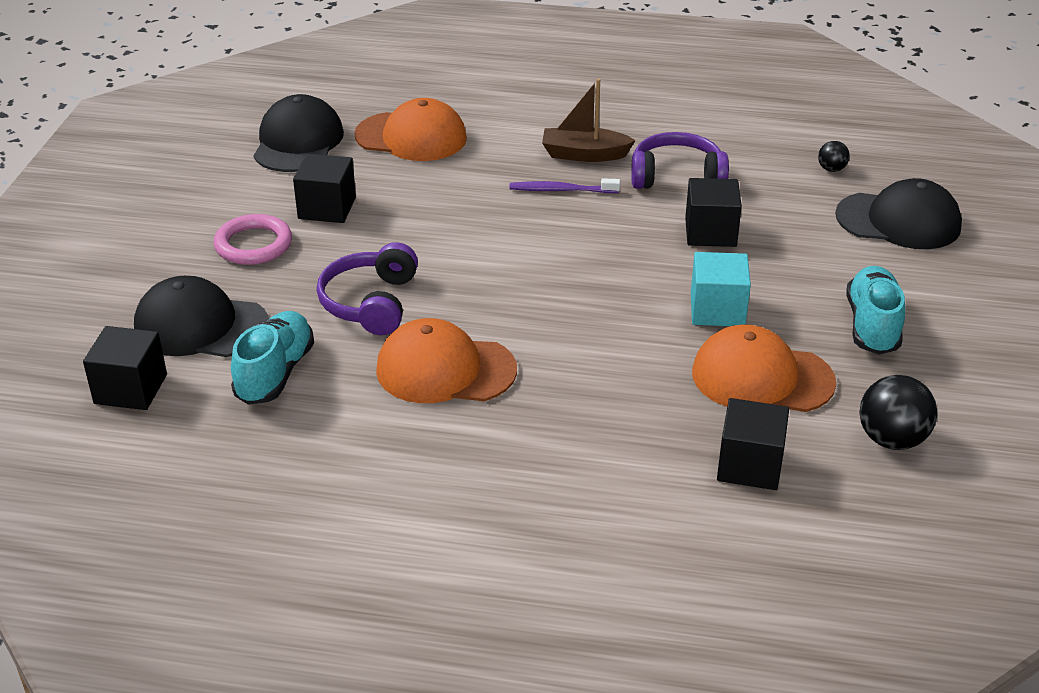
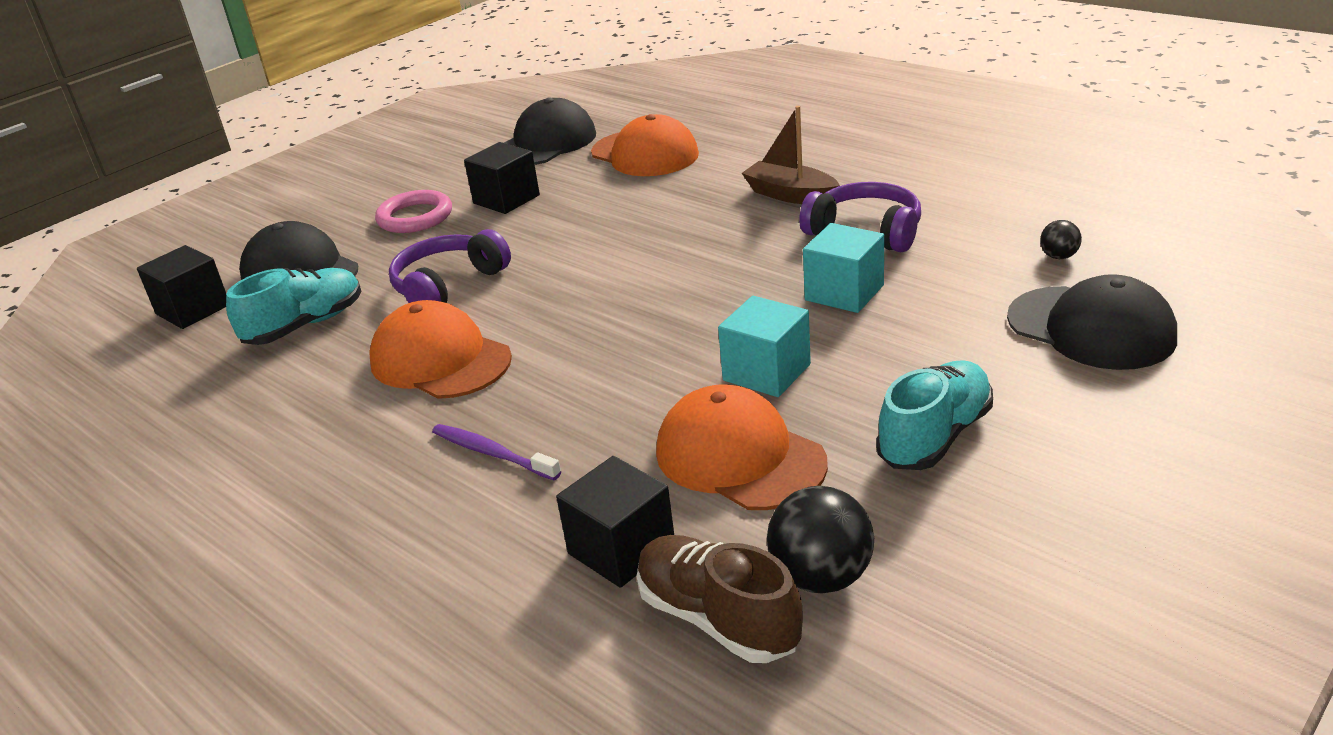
camera: 35 degrees right, 5 degrees down
(562, 190) = (732, 223): purple toothbrush -> purple toothbrush (493, 453)
(710, 232) = (844, 293): black cube -> turquoise cube
(856, 487) = (718, 618): none -> brown shoe

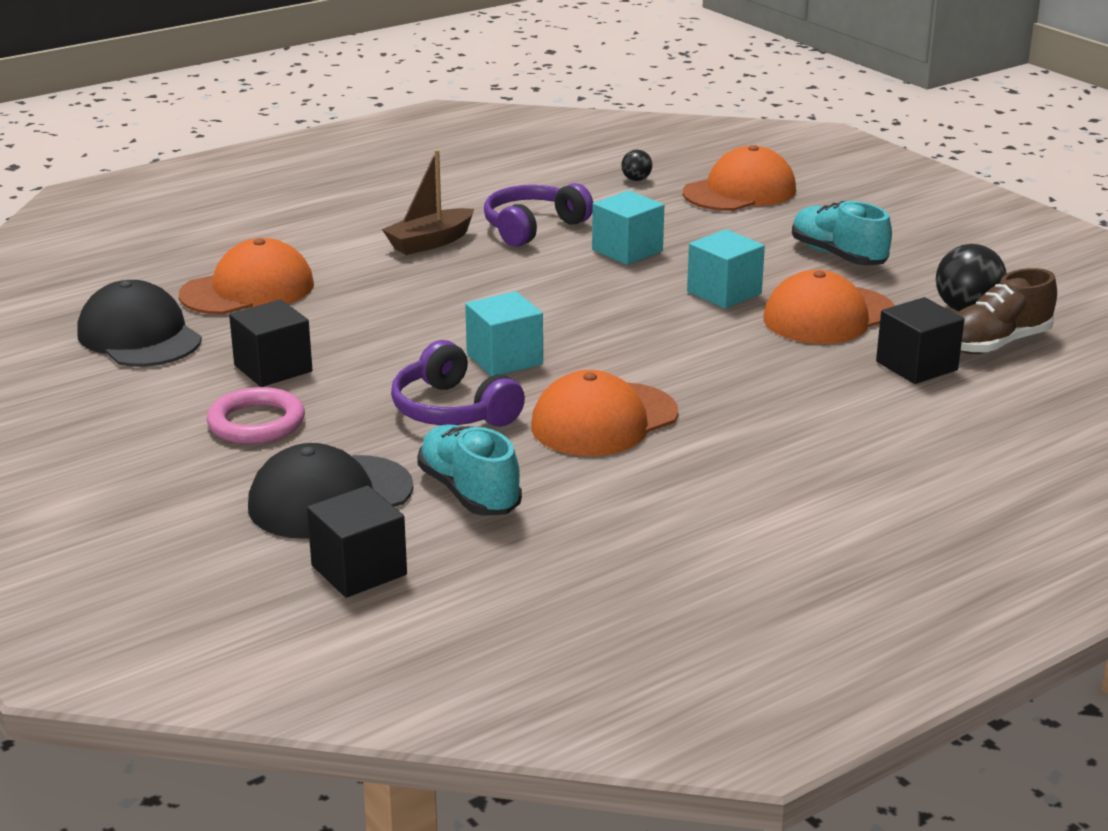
camera: 80 degrees left, 5 degrees down
(493, 453) = (774, 404): purple toothbrush -> none
(553, 285) = (504, 359): none -> turquoise cube
(1091, 328) = (740, 191): black cap -> orange cap

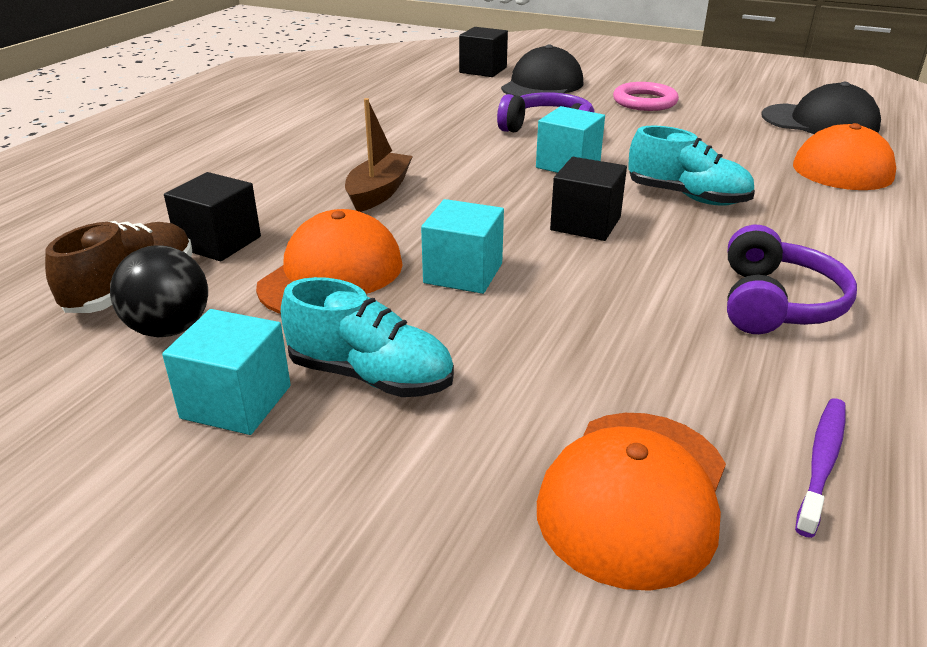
camera: 150 degrees right, 5 degrees up
(273, 368) = (700, 125): black cube -> black cube (585, 224)
(430, 242) = (826, 249): brown boat -> brown boat (378, 192)
(469, 492) = (476, 100): turquoise shoe -> turquoise shoe (687, 197)
(604, 420) = (445, 145): orange cap -> none
(627, 250) = (628, 301): turquoise cube -> turquoise cube (236, 402)
(636, 179) = (821, 463): black ball -> purple toothbrush

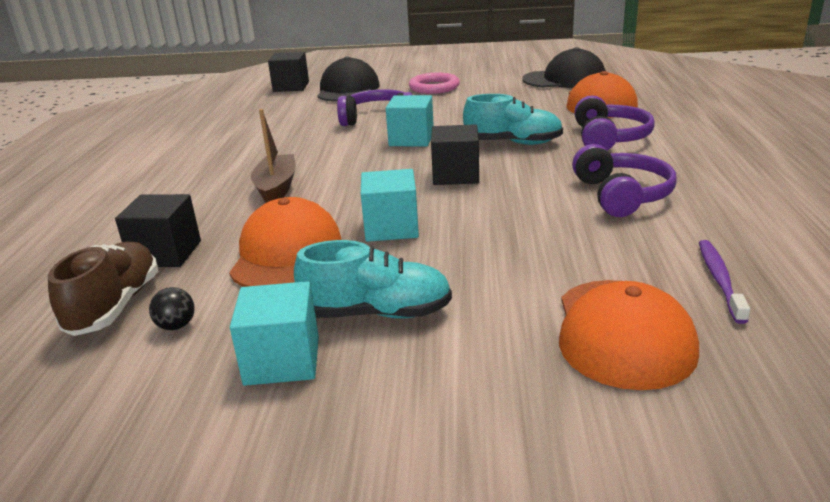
camera: 20 degrees left, 5 degrees down
(169, 329) = (176, 326): black ball -> black ball, size x0.53
(818, 218) = (609, 138): none -> purple headphones

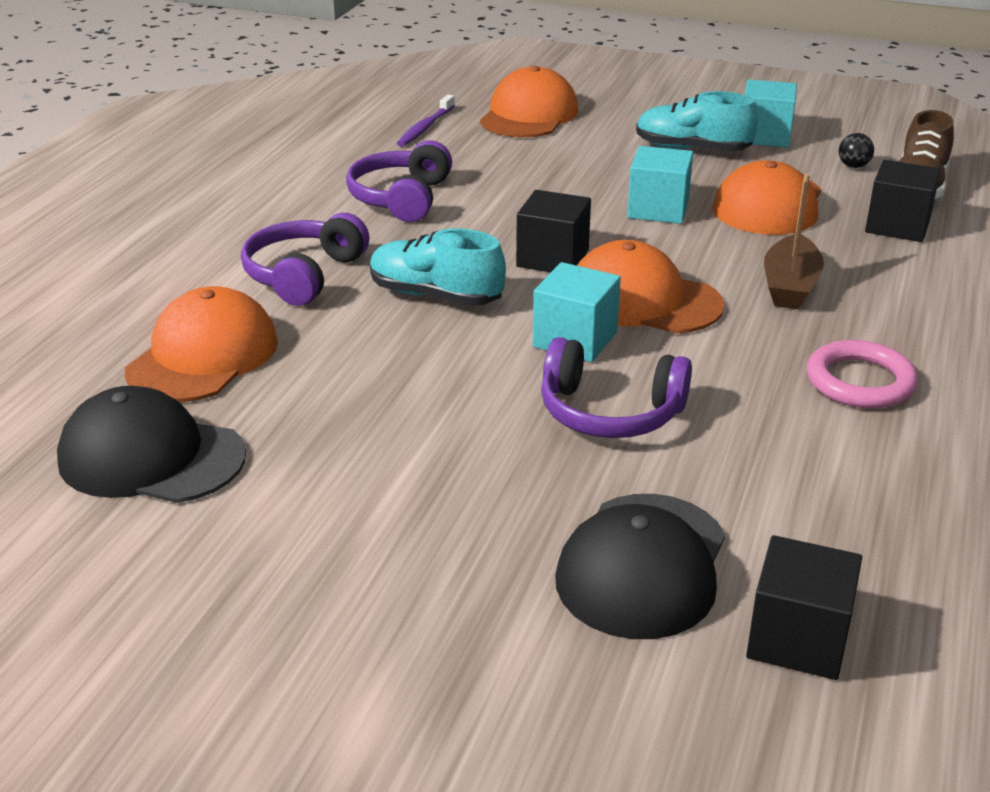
camera: 165 degrees left, 5 degrees up
(378, 163) = (643, 300): none -> orange cap
(434, 87) = (437, 509): pink ring -> pink ring (860, 381)

